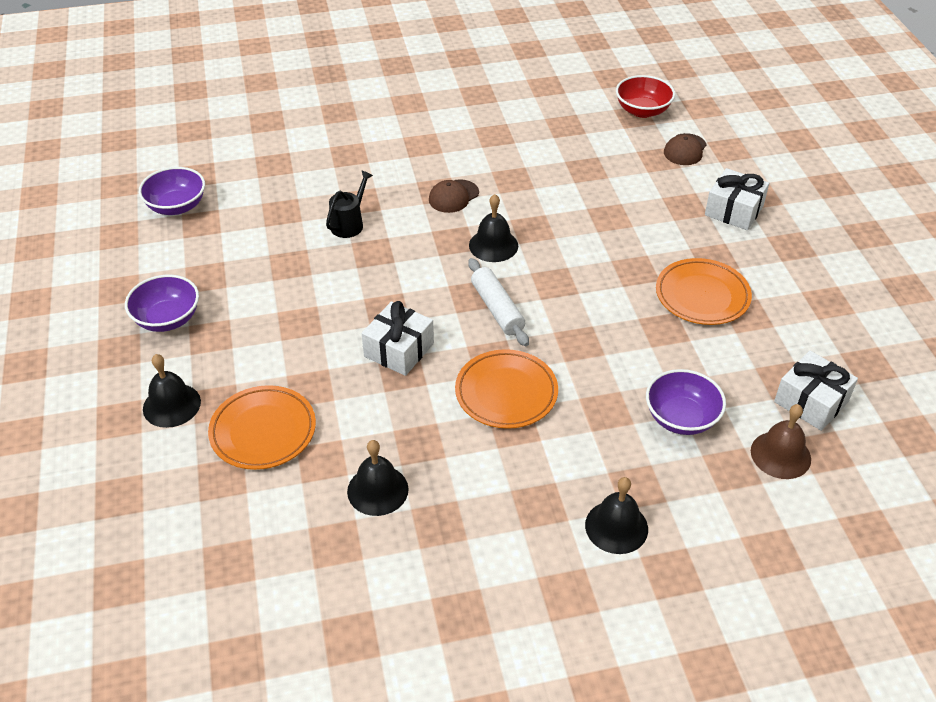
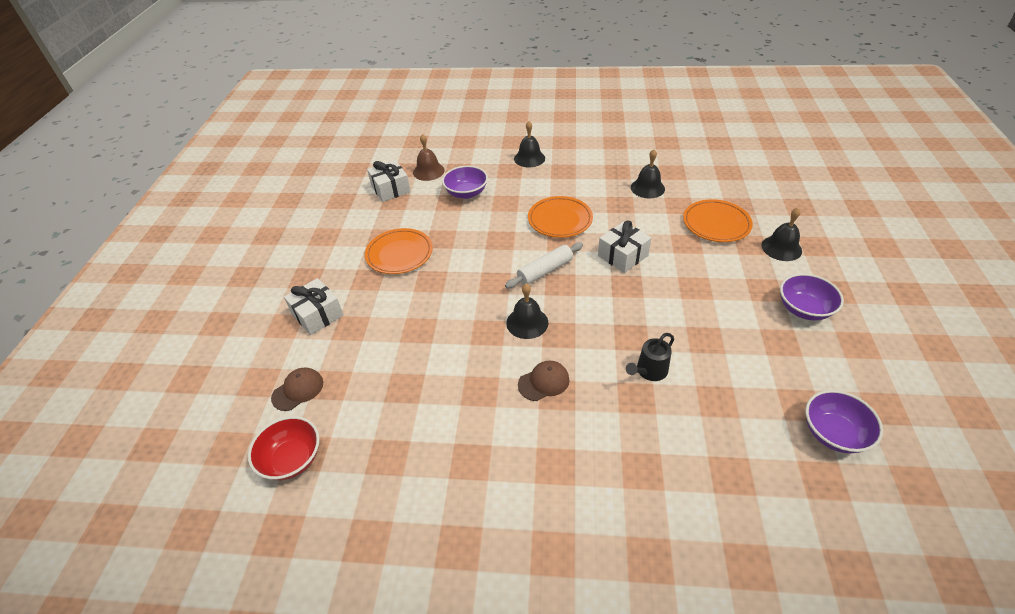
camera: 160 degrees left, 0 degrees up
(497, 309) = (545, 271): white rolling pin -> white rolling pin turned 60 degrees clockwise

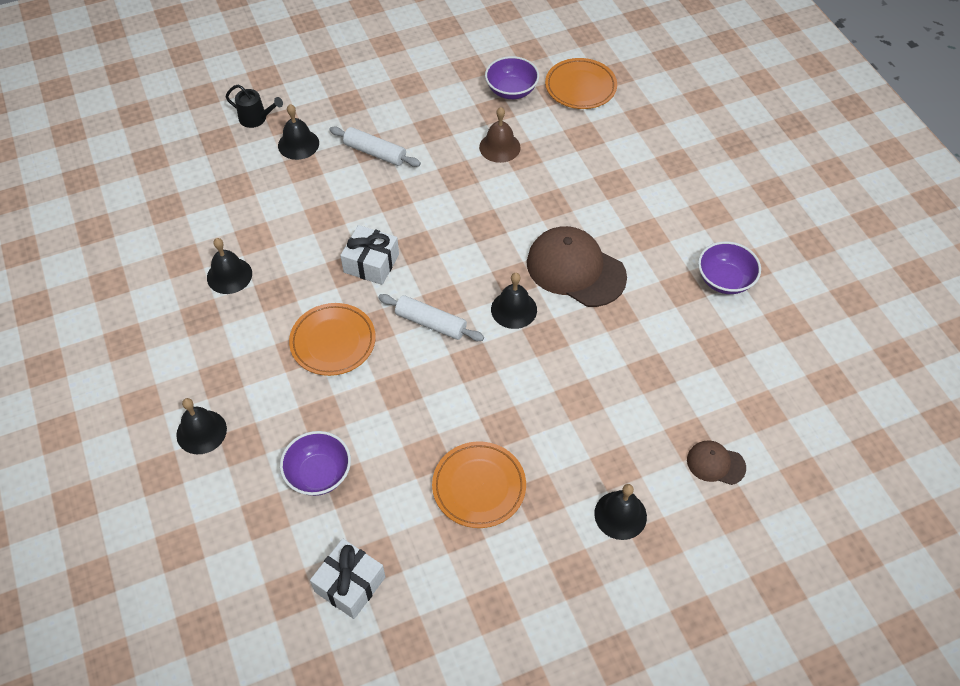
camera: 120 degrees left, 10 degrees up
(292, 459) = (775, 418): red bowl -> none
(317, 315) = (620, 515): white gift -> black bell
(428, 171) = (283, 555): brown bell -> brown bell (499, 147)
(544, 382) = (575, 269): brown cap -> brown cap, size x2.00
(649, 371) = (517, 202): black watering can -> black watering can (256, 118)
(716, 224) = (279, 199): orange plate -> orange plate (580, 87)
(755, 291) = (375, 153): none -> white rolling pin
(804, 309) = (383, 119): purple bowl -> purple bowl (724, 280)

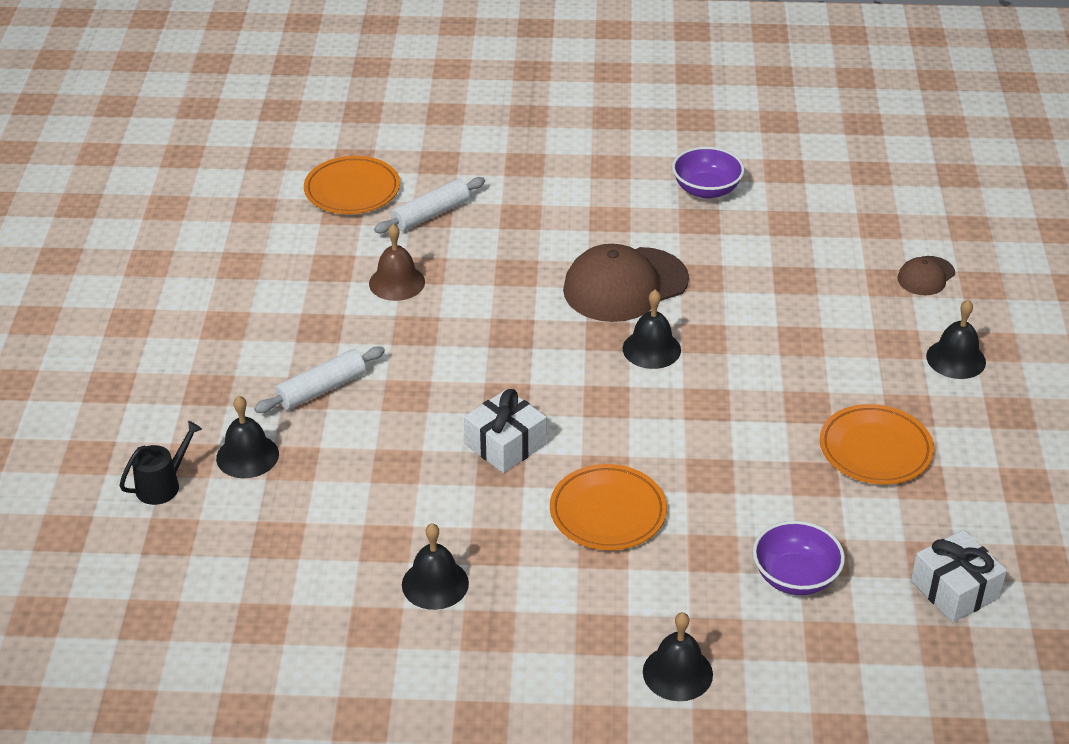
camera: 65 degrees left, 15 degrees down
(431, 323) = (630, 420): white rolling pin -> white rolling pin (431, 214)
(511, 90) = (310, 244): purple bowl -> none

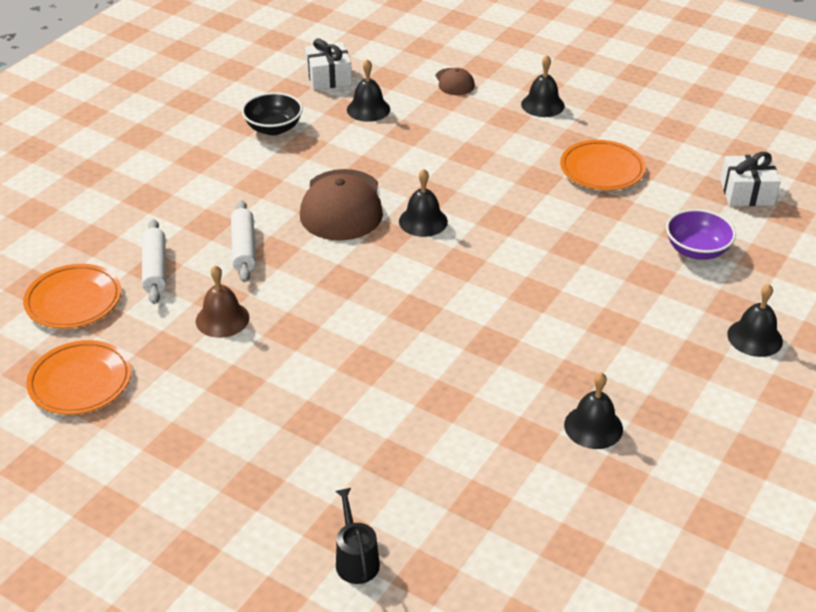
camera: 60 degrees left, 0 degrees up
(247, 456) = (362, 488): black bell -> black bell (368, 109)
(321, 389) = (316, 411): white rolling pin -> white rolling pin (244, 248)
(505, 444) = (467, 332): white gift -> white gift (329, 77)
(608, 512) = (578, 308): orange plate -> orange plate (80, 382)
(706, 190) = (273, 128): purple bowl -> black bowl

